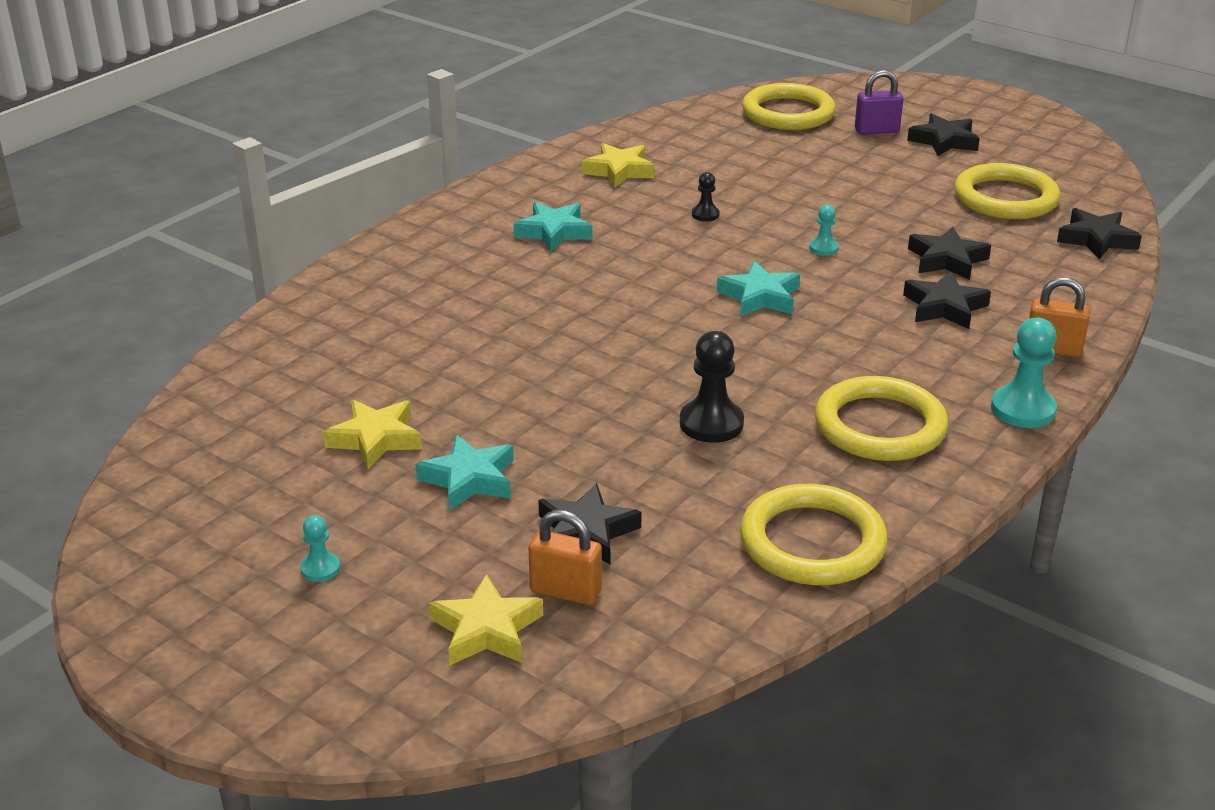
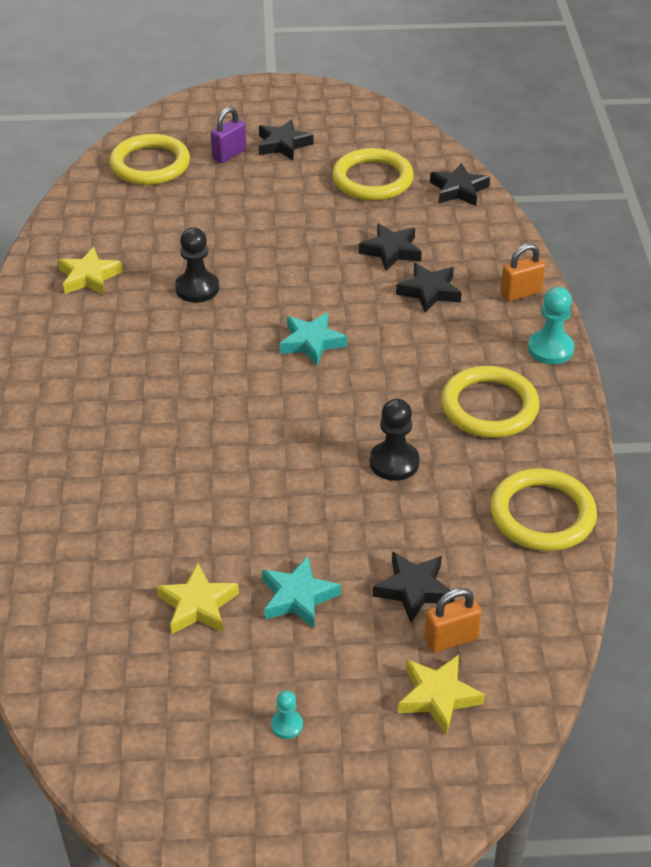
camera: 40 degrees left, 10 degrees up
(554, 232) = (108, 358): turquoise star -> none
(705, 215) = (197, 288): black pawn -> black pawn, size x1.85
(823, 248) = (307, 279): turquoise pawn -> none

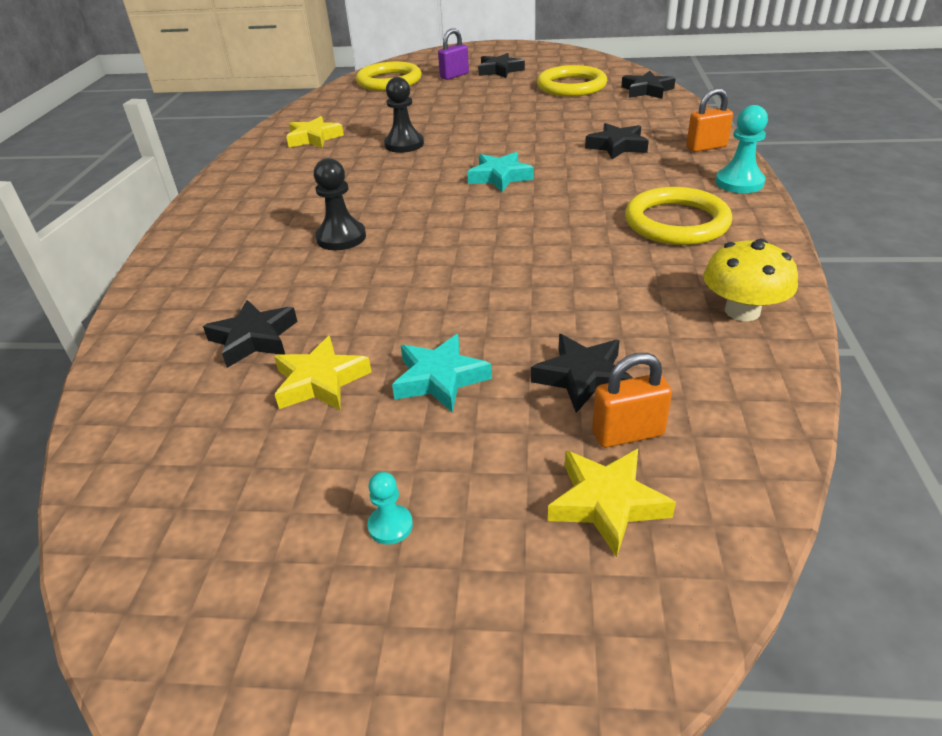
camera: 10 degrees right, 5 degrees down
(391, 251) = (583, 123): black star -> black star (254, 339)
(394, 462) = (571, 262): black pawn -> black pawn (341, 237)
(542, 514) = (742, 311): yellow ring -> yellow mushroom

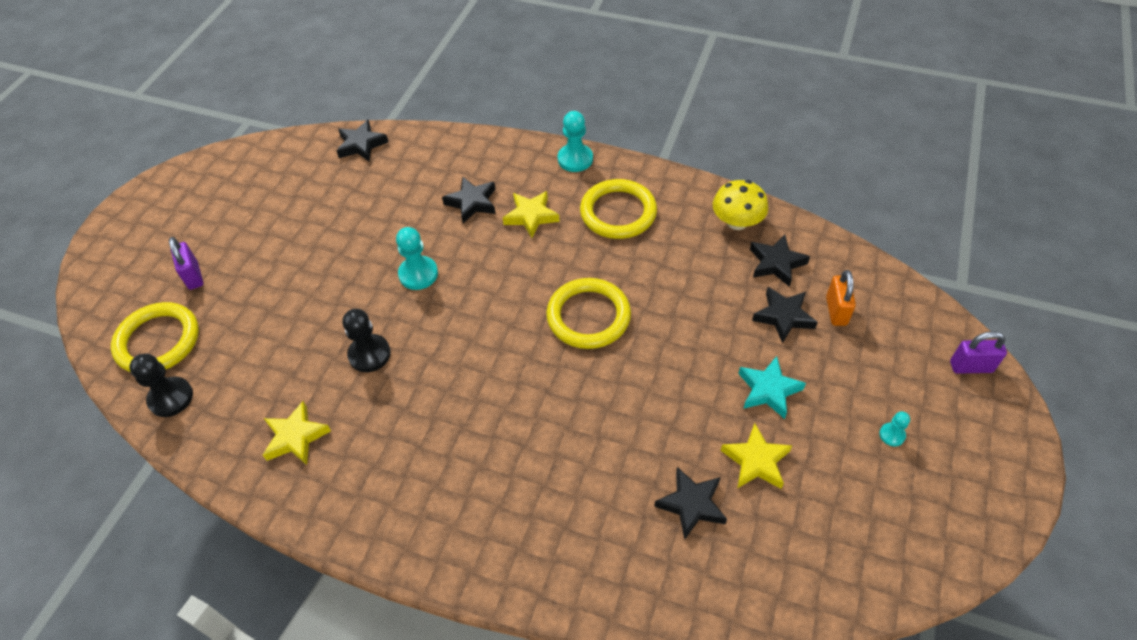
camera: 75 degrees left, 15 degrees up
(341, 237) = (550, 430): black pawn -> black pawn (171, 398)
(499, 70) = (211, 233): black star -> black star (776, 263)
(500, 177) = (489, 294): turquoise star -> none
(506, 143) = (418, 274): none -> turquoise pawn
(571, 86) = (308, 191): yellow ring -> yellow ring (588, 316)
(592, 651) = (971, 367): none -> purple padlock
(606, 503) = (886, 335): yellow star -> yellow star (531, 216)
(706, 147) = (506, 153): orange padlock -> none

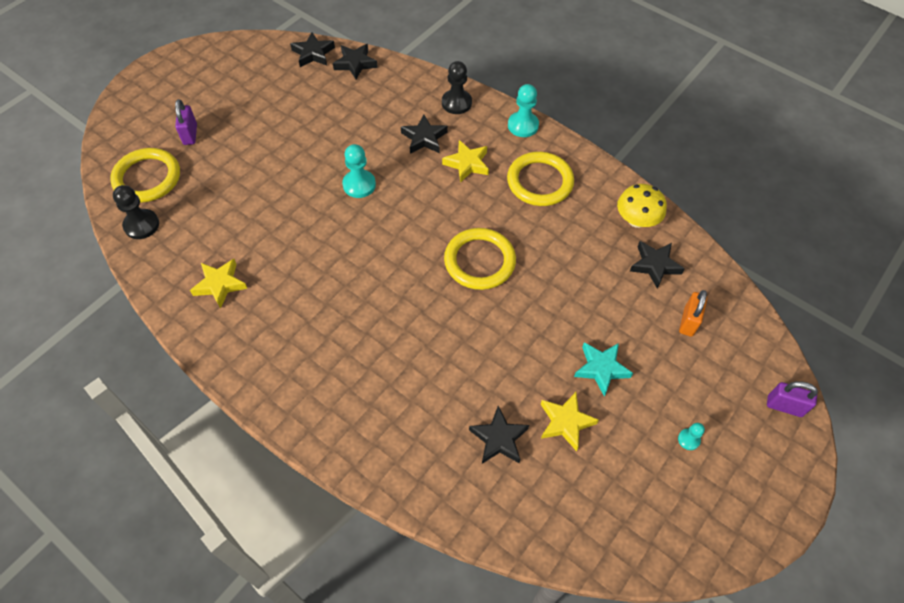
camera: 15 degrees right, 5 degrees up
(369, 354) = (297, 238): black pawn -> black pawn (456, 103)
(783, 316) = (641, 312): black star -> black star (313, 53)

